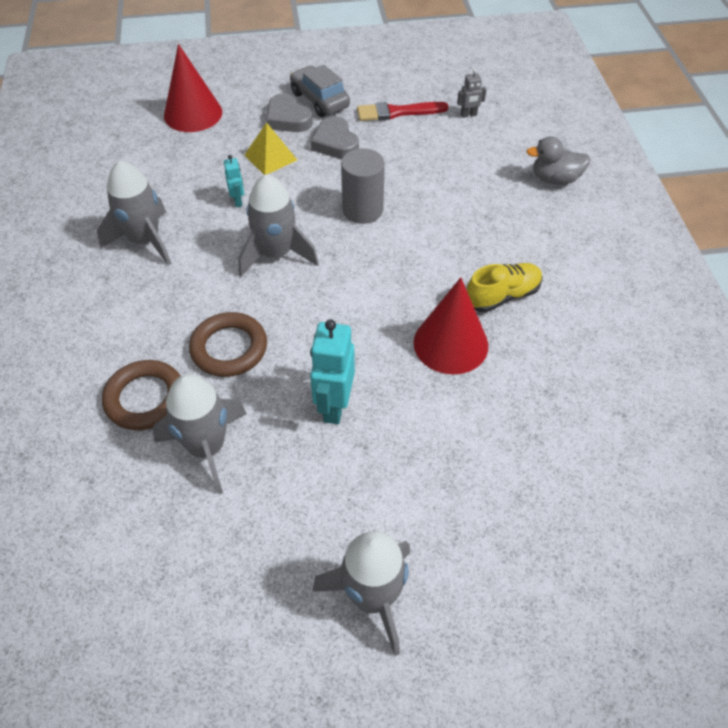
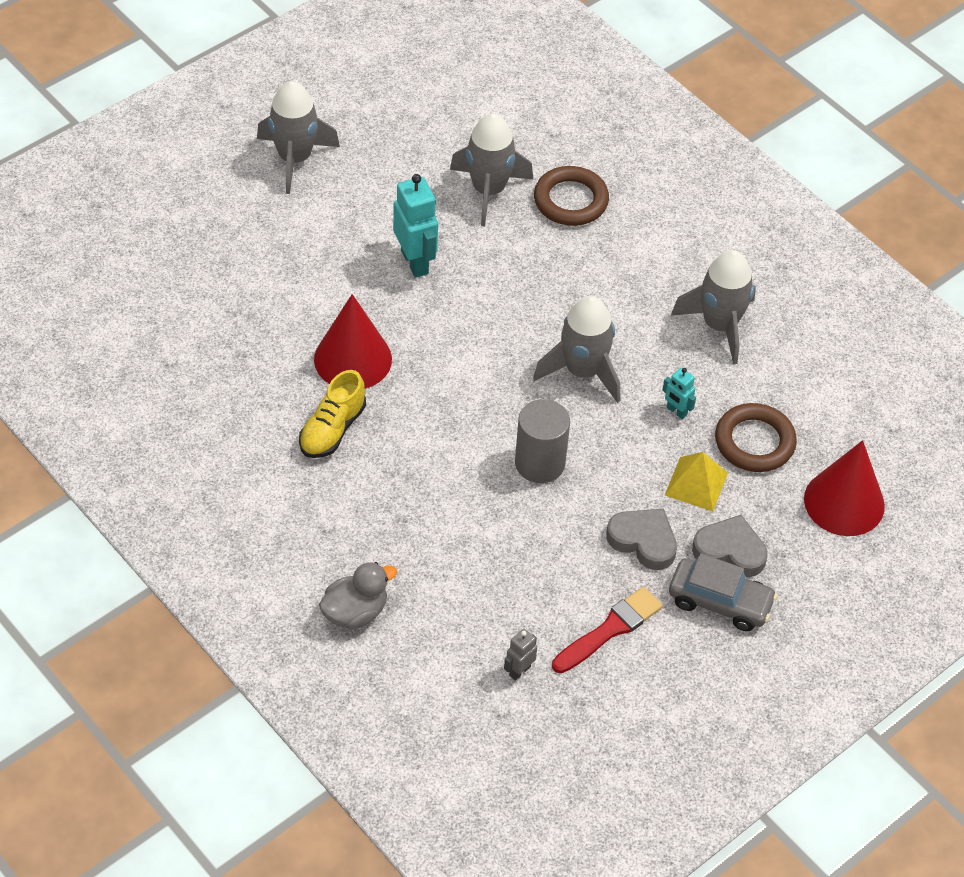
camera: 145 degrees right, 0 degrees up
(229, 348) = (542, 267): brown ring -> brown ring (754, 442)

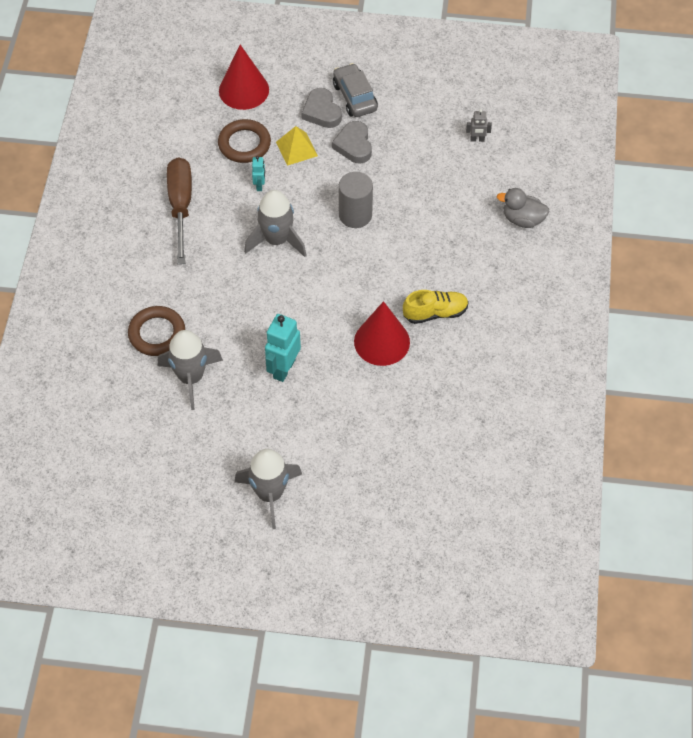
camera: 130 degrees left, 5 degrees up
(610, 629) = (417, 124): red brush -> none
(719, 326) = (180, 206): grey rocket -> brown screwdriver

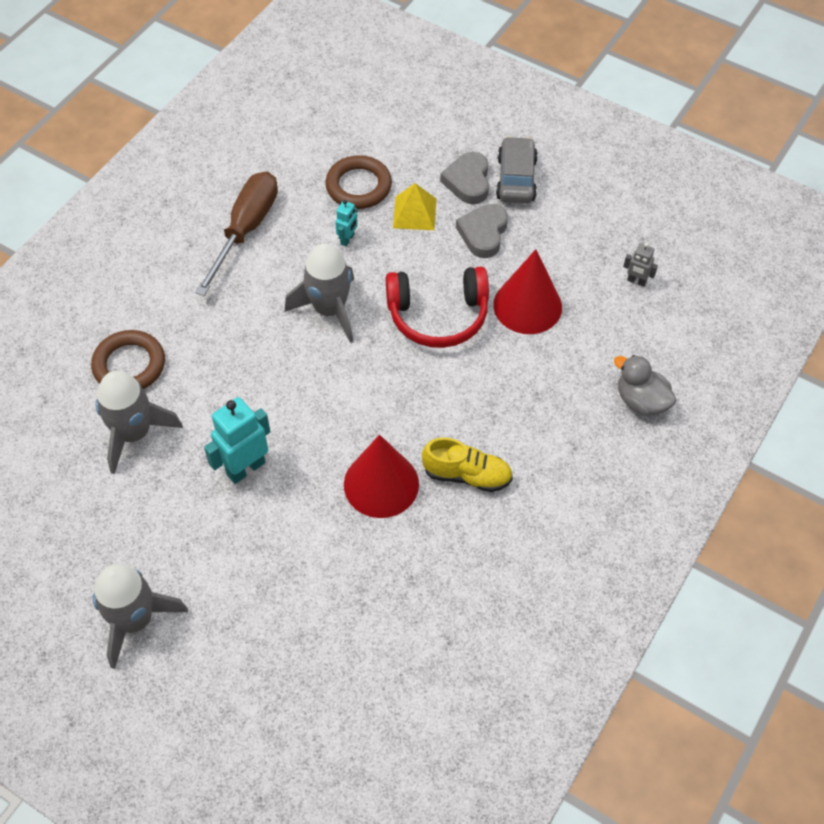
camera: 25 degrees right, 0 degrees up
(244, 90) = (394, 126): red cone -> red cone (527, 306)
(355, 215) = (438, 316): grey cylinder -> red headphones

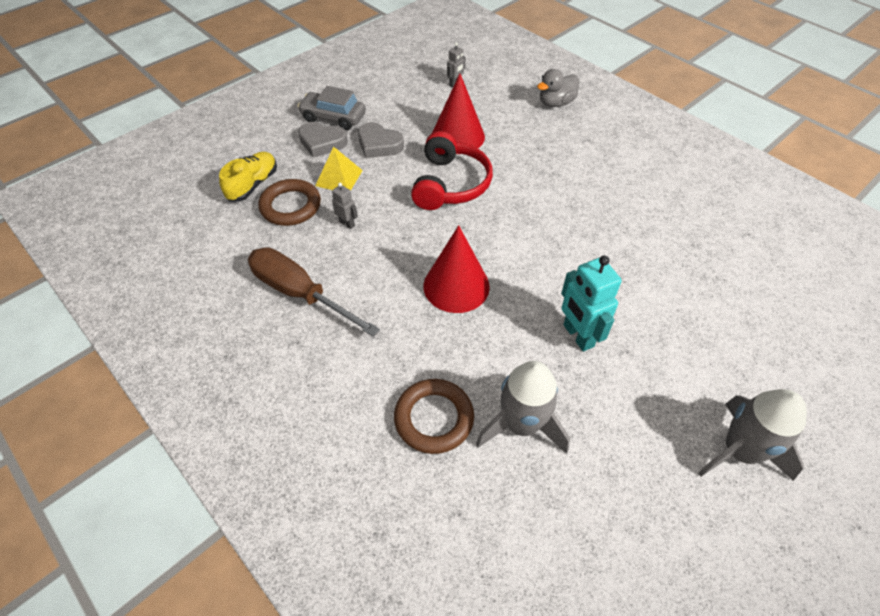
camera: 75 degrees left, 5 degrees down
(329, 309) = (420, 248): grey rocket -> none
(347, 239) = (347, 223): turquoise robot -> grey robot
(381, 484) = (606, 246): red cone -> red cone (456, 286)
(467, 475) = (604, 197): yellow shoe -> yellow shoe (253, 185)

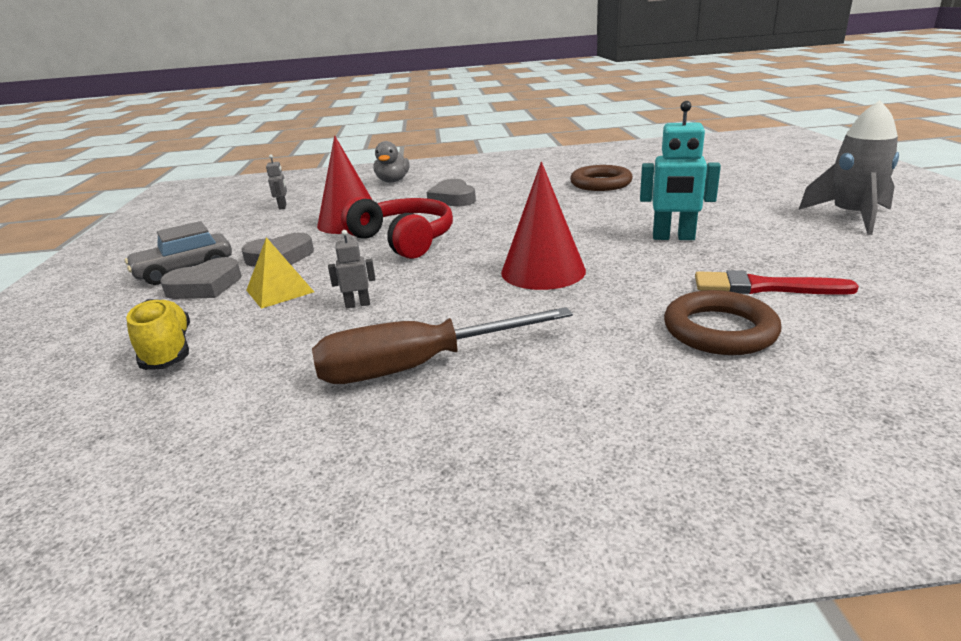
camera: 50 degrees left, 25 degrees down
(291, 206) = (260, 333): brown ring -> brown ring (600, 183)
(521, 424) = (763, 287): grey rocket -> red brush
(548, 161) = (453, 198): none -> grey heart

